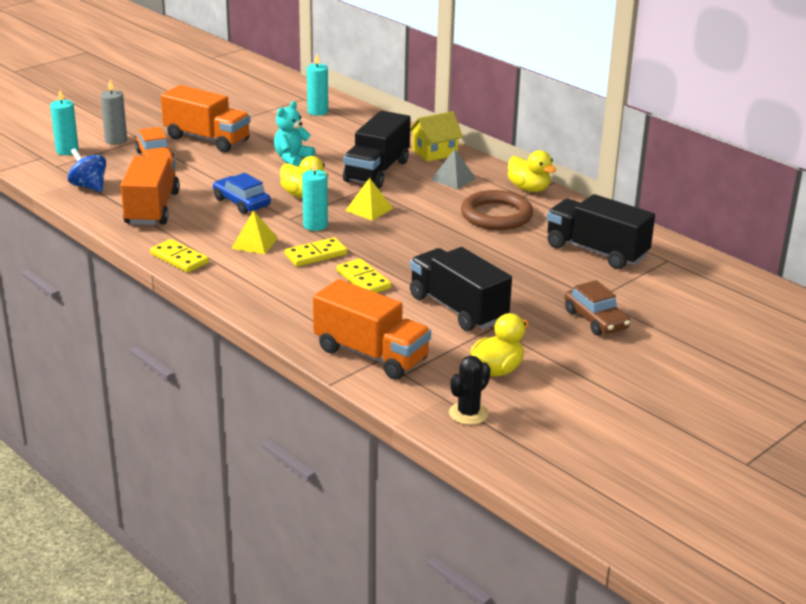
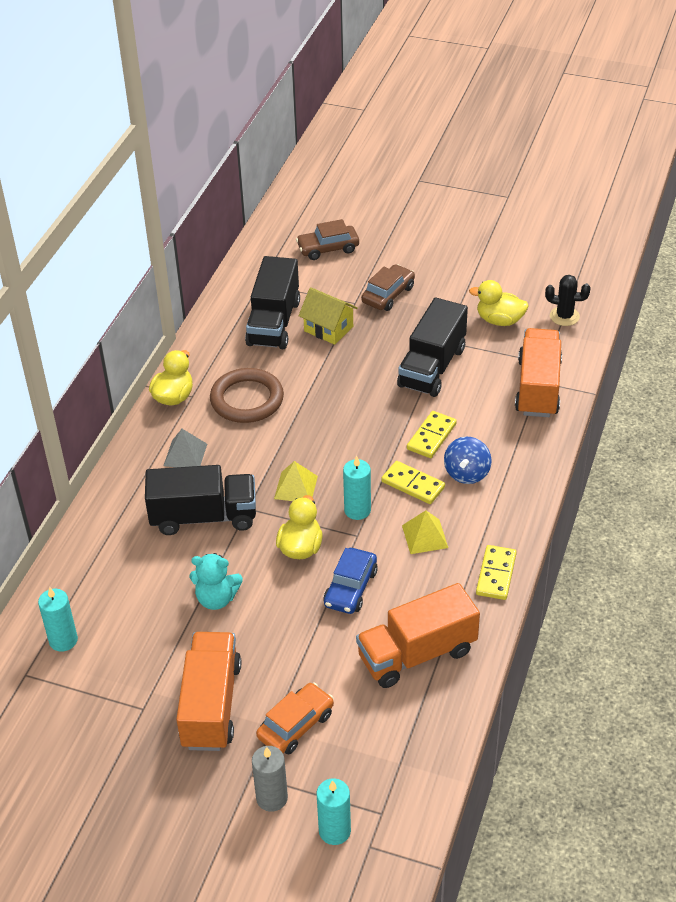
camera: 115 degrees left, 15 degrees up
(89, 186) = (409, 743): blue spinning top -> blue spinning top (467, 473)
(434, 152) = (126, 491): yellow house -> yellow house (328, 329)
(705, 309) = (328, 248): none -> brown car

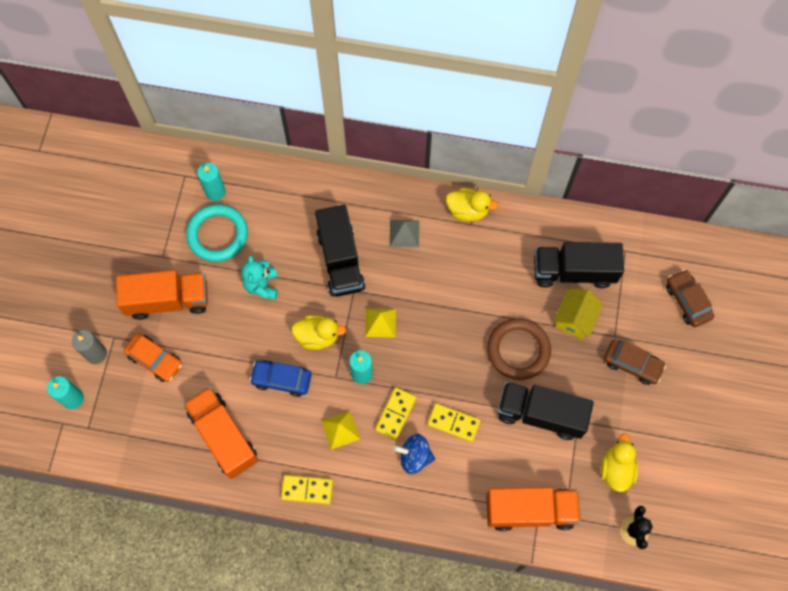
camera: 80 degrees right, 25 degrees up
(129, 642) = (218, 235): none -> turquoise ring
(247, 399) = (474, 267): brown ring -> brown ring (518, 350)

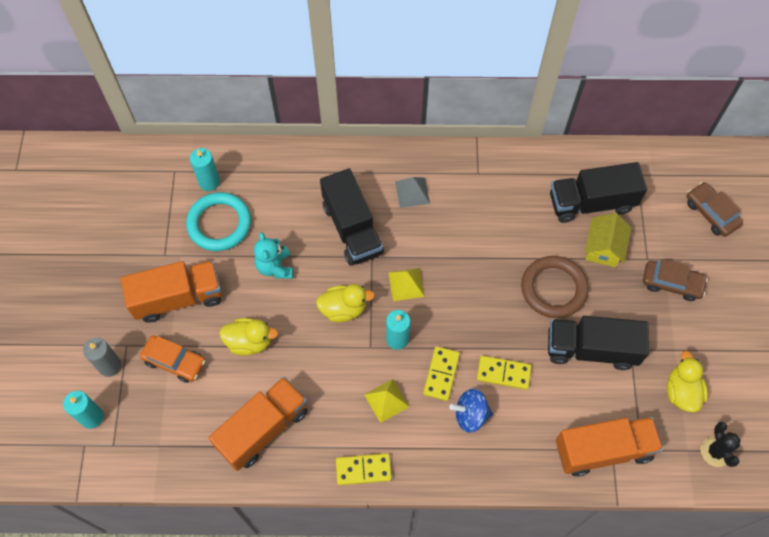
camera: 10 degrees left, 5 degrees down
(224, 436) = (263, 429): orange truck -> orange truck turned 90 degrees clockwise
(281, 380) = (314, 359): blue car -> none
(467, 211) = (471, 160): yellow duck -> yellow duck (249, 342)

